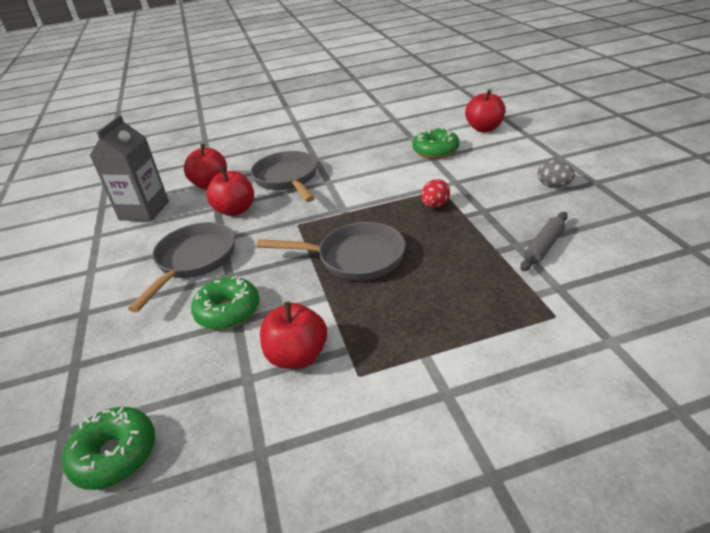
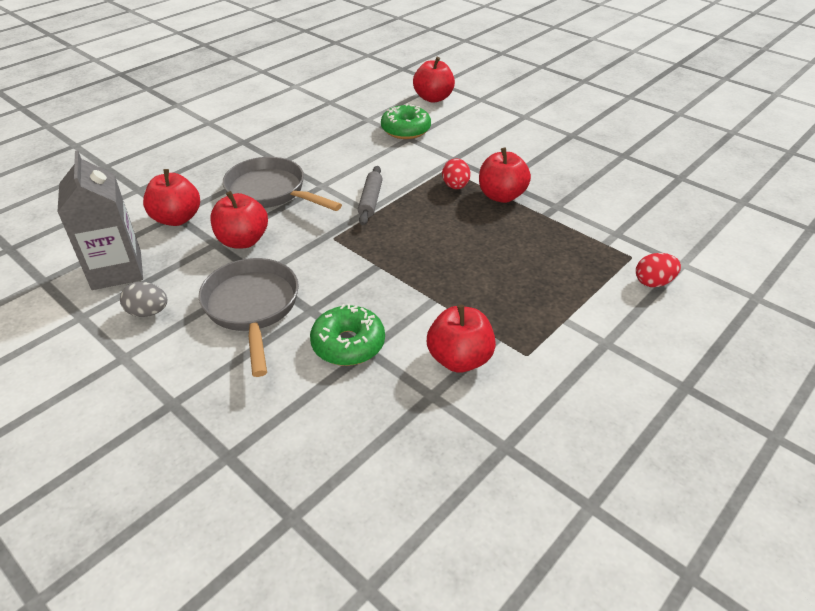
camera: 35 degrees left, 5 degrees up
(115, 455) = (373, 509): green donut -> none
(354, 258) = (426, 256): grey pan -> none
(470, 223) = (501, 196): none -> red apple
(544, 247) = (578, 202): grey rolling pin -> grey rolling pin (370, 200)
(553, 185) = (542, 145): grey egg -> grey egg (148, 312)
(556, 350) = (653, 282): none -> red egg

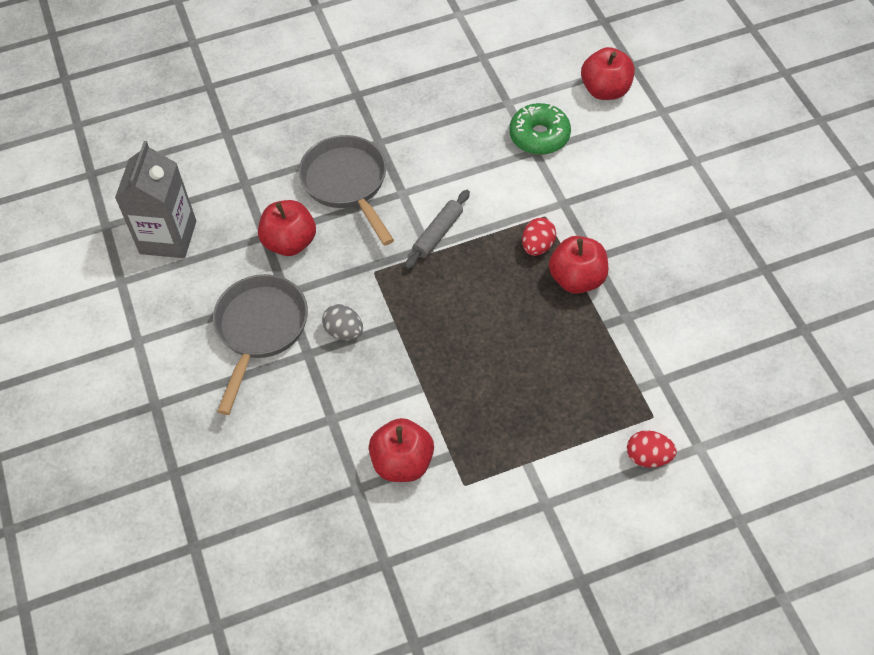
camera: 30 degrees right, 15 degrees up
(148, 312) = (174, 299): grey egg -> grey egg (344, 332)
(177, 219) = (244, 189): red apple -> none
(348, 344) = (319, 405): green donut -> none

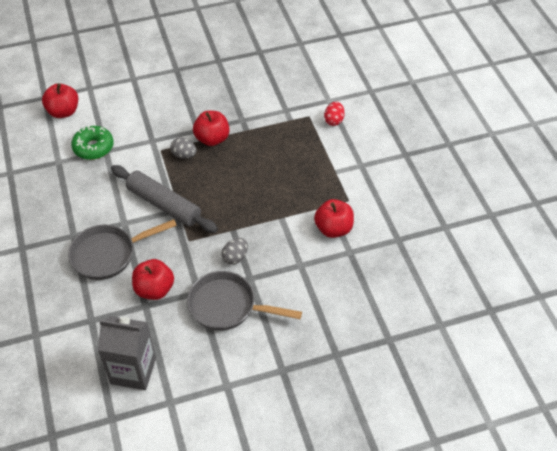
camera: 90 degrees left, 5 degrees down
(438, 234) = (164, 204): grey rolling pin -> grey rolling pin, size x1.79
(537, 246) = (184, 155): red egg -> grey egg

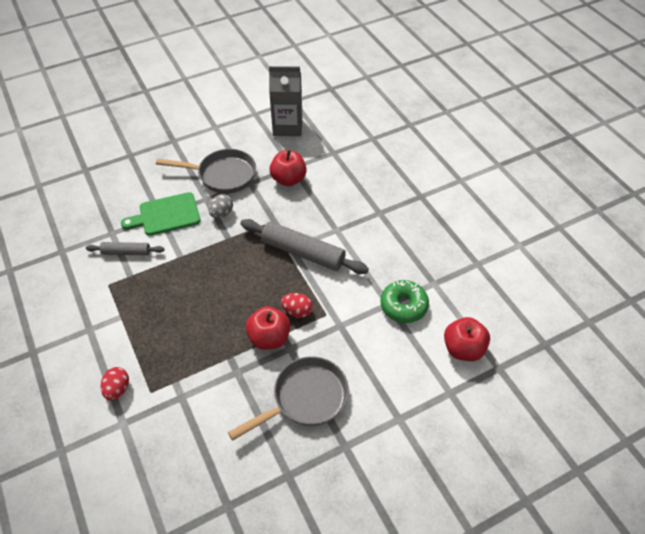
camera: 170 degrees right, 0 degrees up
(108, 254) = (339, 201): grey pan -> grey pan (305, 399)
(184, 155) = (297, 311): grey egg -> red egg
(293, 264) = (166, 215): none -> green cutting board
(333, 229) = (126, 252): red apple -> grey rolling pin

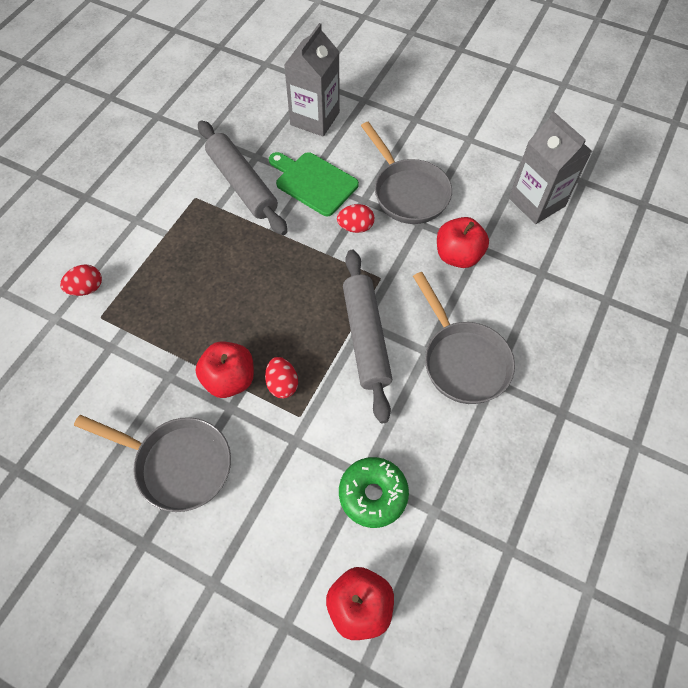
camera: 55 degrees right, 10 degrees up
(116, 186) = (315, 118): none -> grey carton
(126, 252) = (242, 184): grey rolling pin -> grey rolling pin, size x1.79
(221, 213) = (355, 227): grey egg -> red egg
(356, 218) = (462, 360): none -> grey pan

